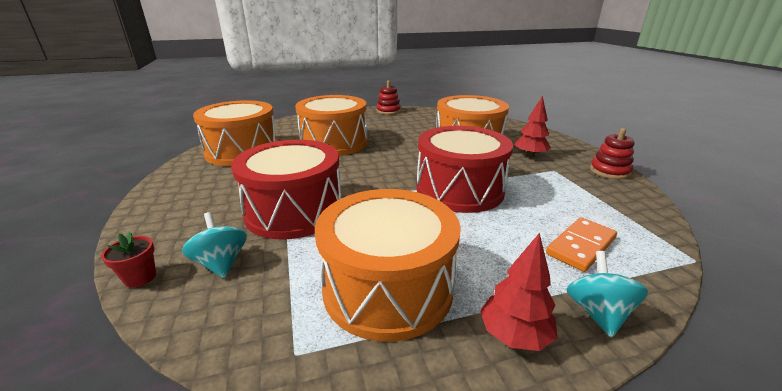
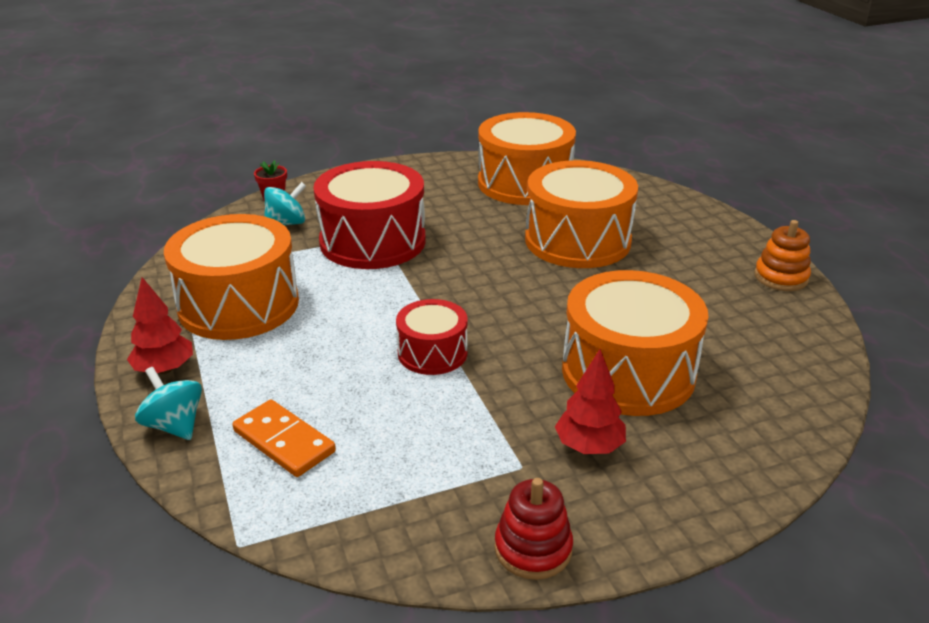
camera: 85 degrees right, 5 degrees up
(388, 111) = (781, 277): red stacking toy -> orange stacking toy
(459, 189) = (432, 353): red drum -> red drum, size x0.54
(597, 313) = (174, 425): turquoise spinning top -> turquoise spinning top turned 135 degrees counterclockwise

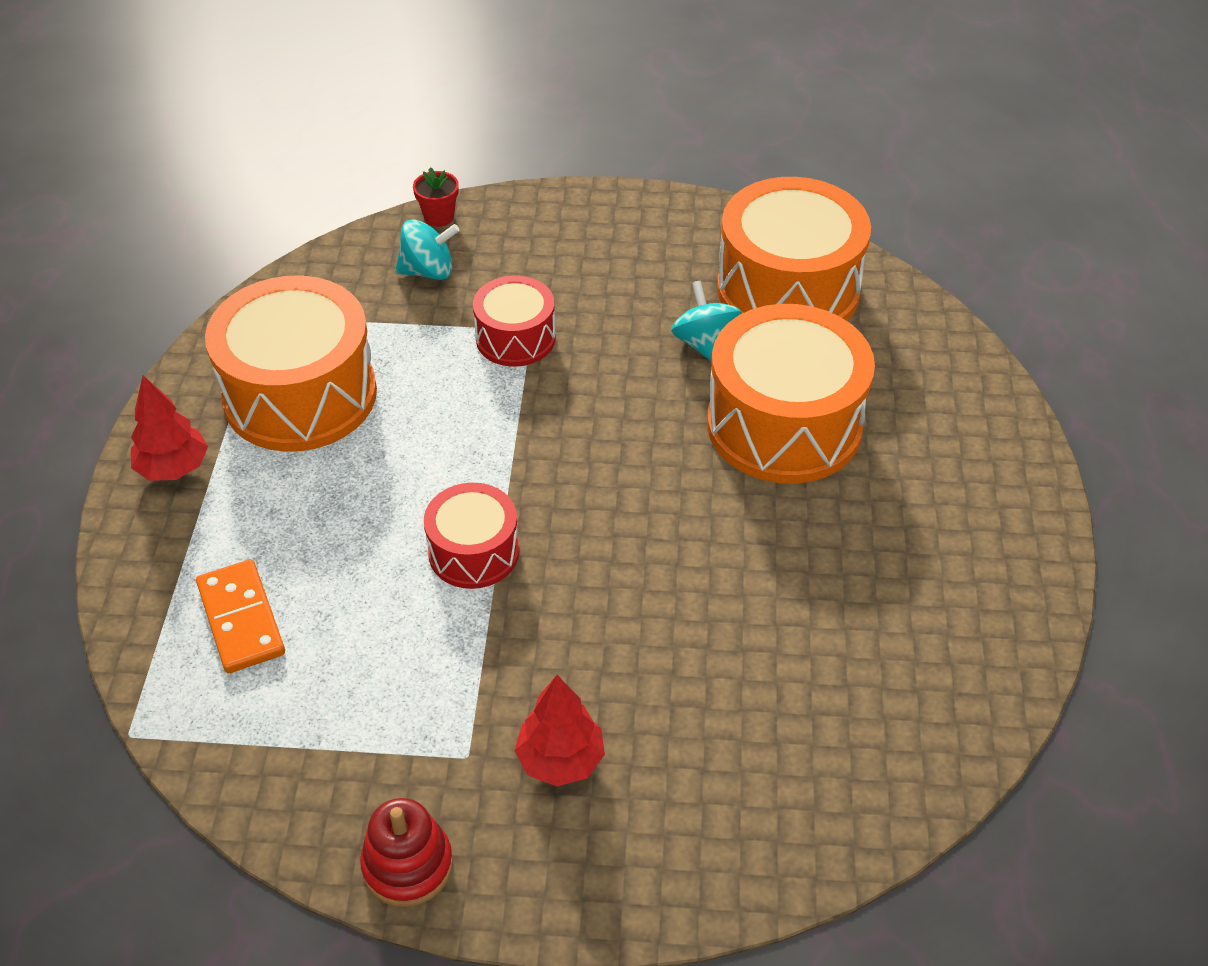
camera: 25 degrees right, 15 degrees up
(174, 425) = (145, 553): turquoise spinning top -> turquoise spinning top (705, 344)
(372, 241) = (515, 338): red drum -> red drum, size x0.54
(628, 372) = (686, 670): orange drum -> none
(781, 277) = (1021, 590): orange stacking toy -> none

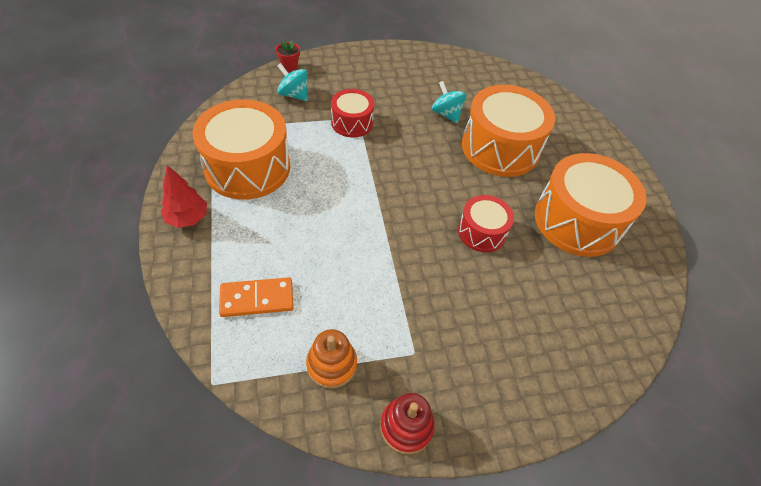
camera: 20 degrees left, 5 degrees up
(241, 619) = (257, 299): orange domino -> orange domino turned 60 degrees counterclockwise
(323, 745) = (331, 364): none -> orange stacking toy
(428, 271) = (294, 95): turquoise spinning top -> turquoise spinning top turned 120 degrees counterclockwise
(474, 552) = (373, 237): red drum -> red drum (481, 232)
(560, 760) = (464, 344): red tree -> none
(788, 289) = (473, 83): orange drum -> orange drum (577, 221)

